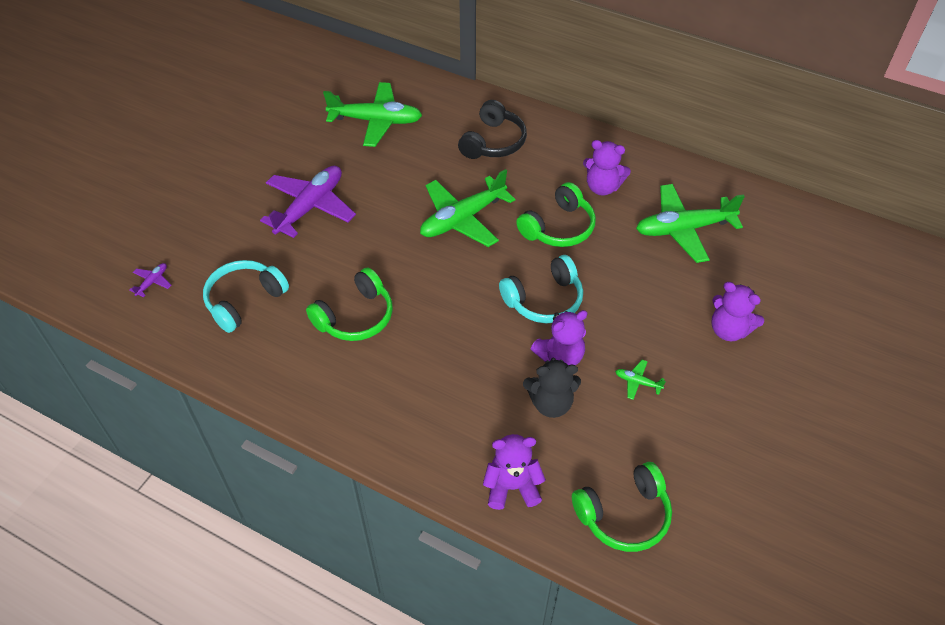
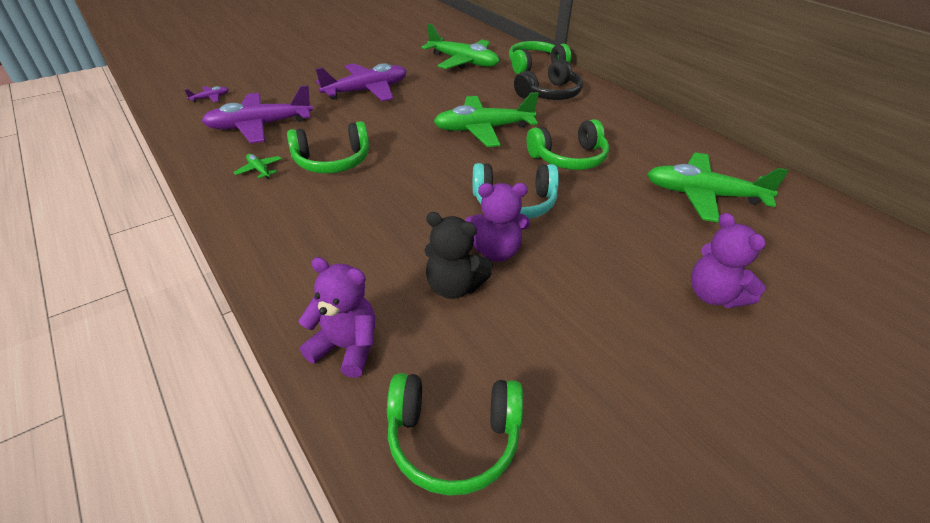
camera: 25 degrees right, 10 degrees down
(244, 301) = (259, 126): turquoise headphones -> purple plane
(454, 101) = (535, 66): none -> green headphones
(602, 187) = (632, 144): purple teddy bear -> none
(637, 382) = (567, 304): green plane -> green plane (259, 170)

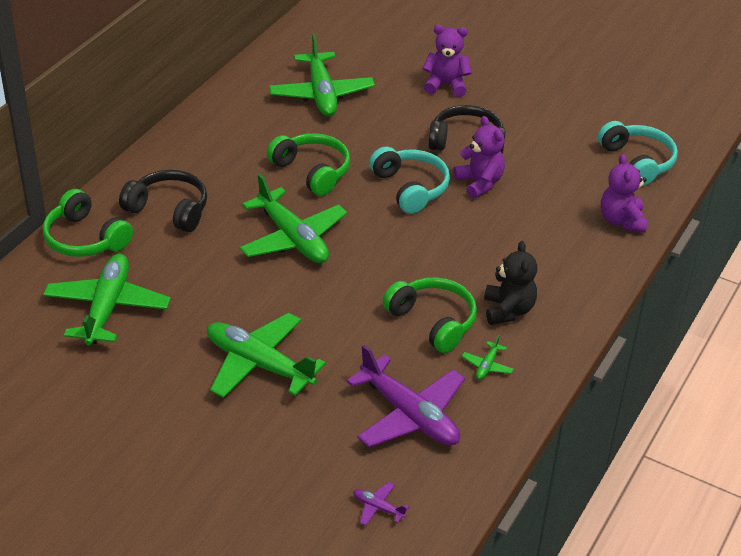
camera: 115 degrees left, 0 degrees up
(367, 91) = (259, 364): purple plane -> green plane
(453, 438) = (637, 162): green headphones -> turquoise headphones
(454, 286) = (532, 192): black teddy bear -> black teddy bear (508, 310)
(578, 269) = (466, 142): none -> black headphones
(714, 295) = (446, 85): purple teddy bear -> purple teddy bear turned 120 degrees counterclockwise

